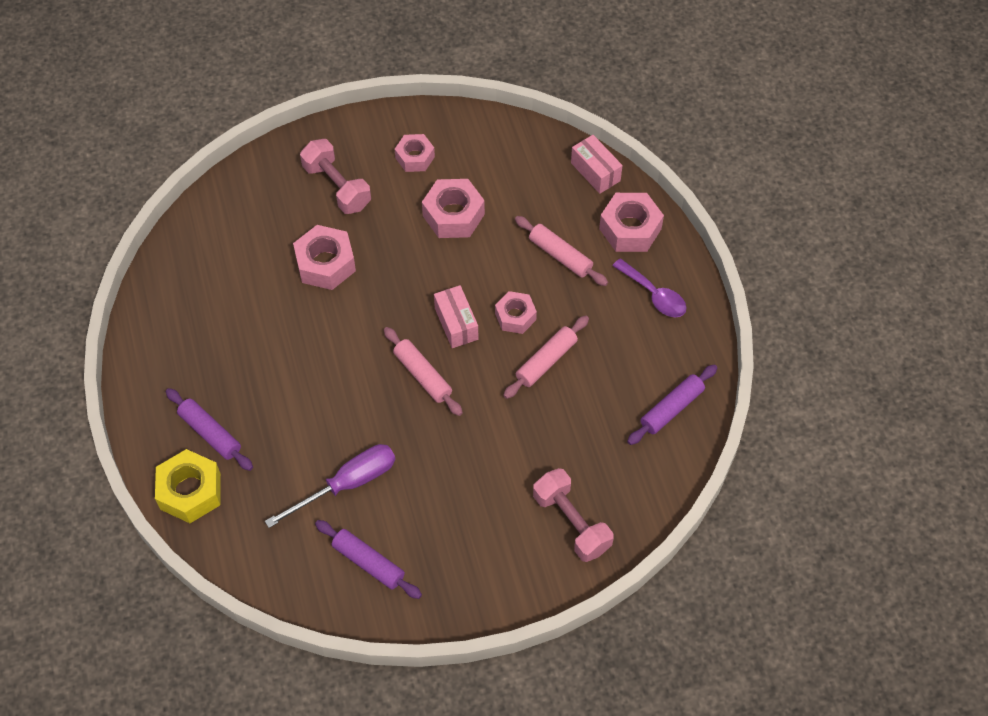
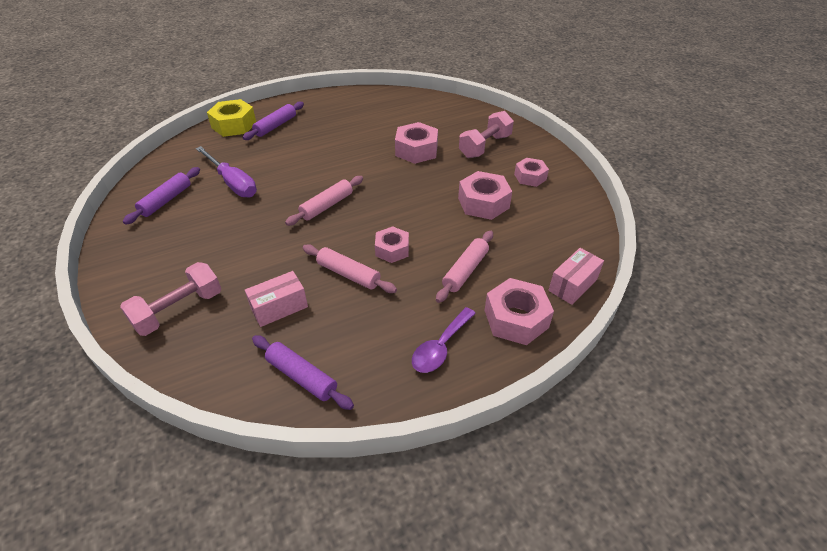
camera: 80 degrees right, 15 degrees down
(456, 323) = (378, 217): pink box -> pink box (279, 307)

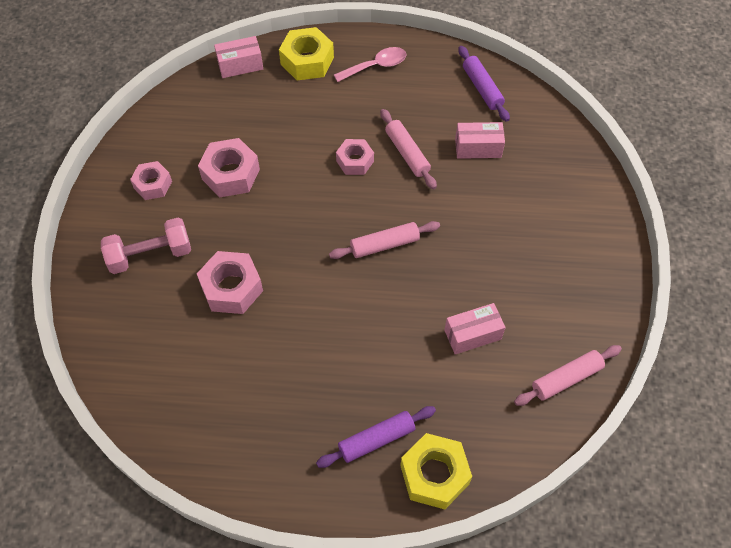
camera: 150 degrees left, 15 degrees up
(166, 200) = (555, 339): purple rolling pin -> none
(179, 310) = (561, 182): pink dumbbell -> none
(232, 183) = (472, 334): purple screwdriver -> pink box
(440, 347) = (376, 66): purple spoon -> pink spoon
(465, 271) = (310, 113): pink rolling pin -> pink rolling pin (566, 379)
(516, 319) = (307, 61): pink nut -> yellow nut

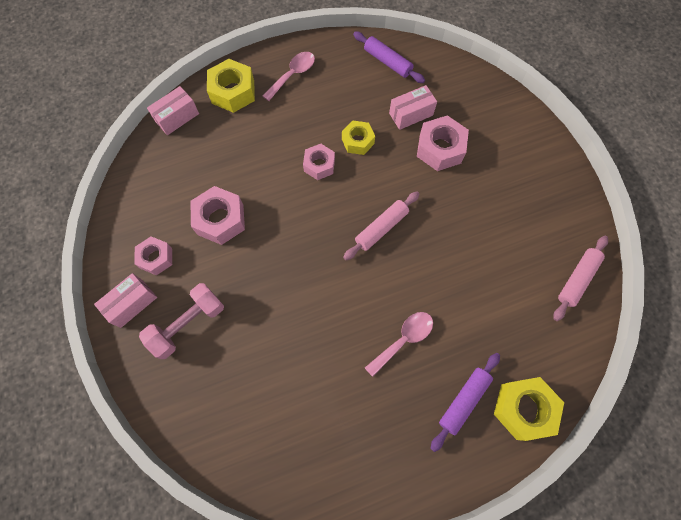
camera: 25 degrees left, 10 degrees up
(232, 288) = (275, 322): pink nut -> pink nut (440, 149)
(348, 357) = (403, 339): none -> pink spoon
(407, 153) = (358, 141): pink rolling pin -> yellow nut
(472, 334) = (489, 275): pink box -> pink box (132, 303)

